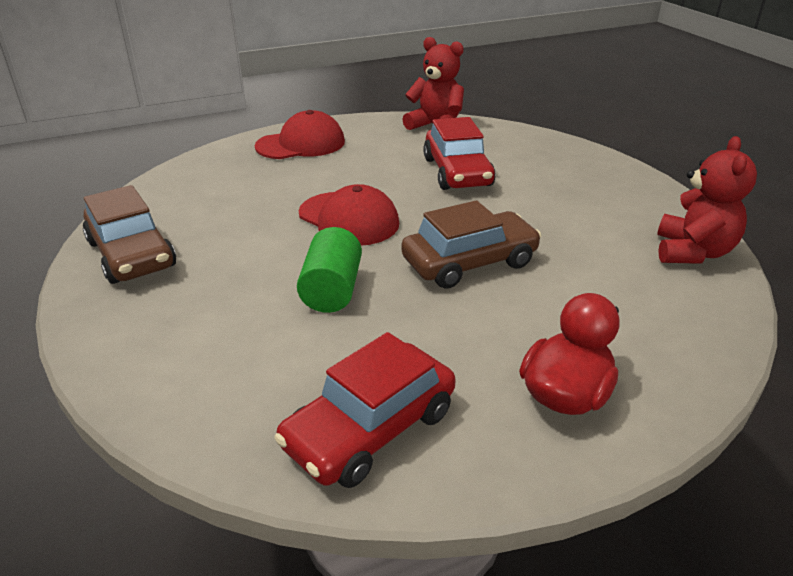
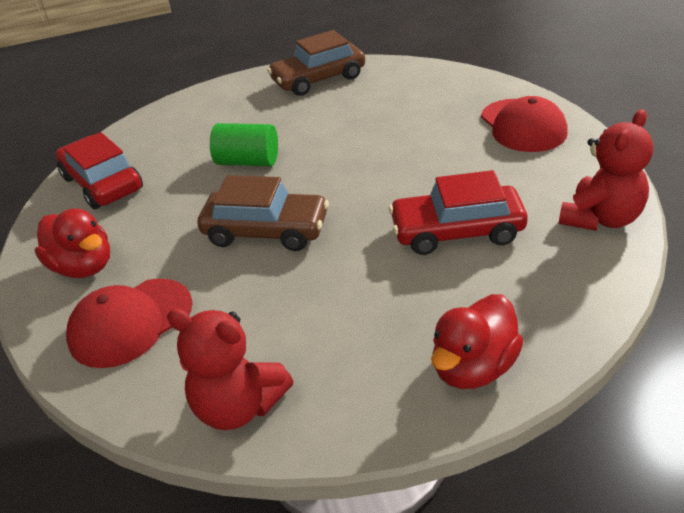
camera: 100 degrees right, 5 degrees up
(348, 219) = (356, 163): red cap -> red cap (130, 322)
(469, 262) = (266, 231): brown car -> brown car turned 60 degrees counterclockwise
(600, 169) = (473, 367): none -> red duck

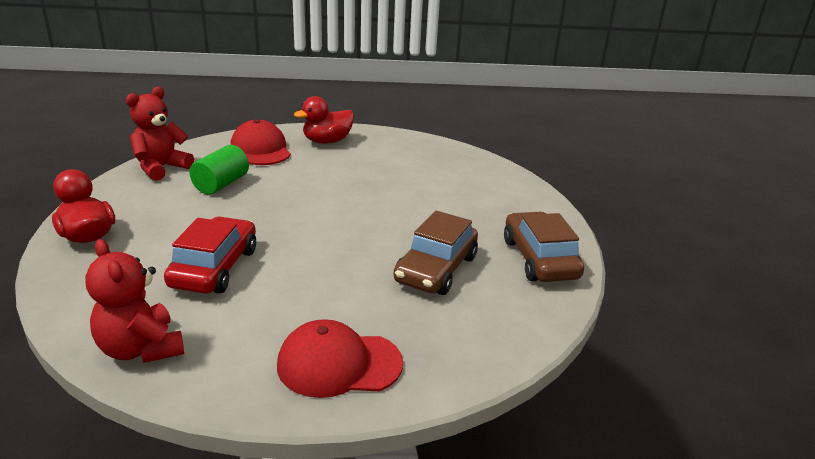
camera: 100 degrees right, 10 degrees down
(102, 183) = (418, 151): red car -> none
(248, 162) = (402, 201): green cylinder -> green cylinder (221, 184)
(266, 231) = (302, 195): brown car -> brown car (436, 269)

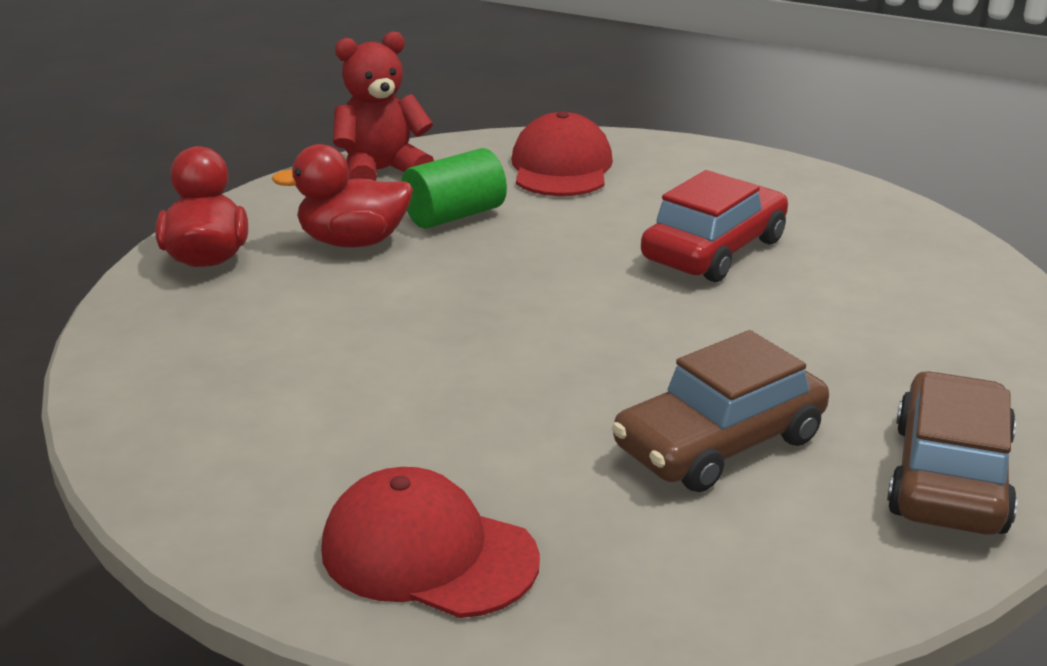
camera: 30 degrees right, 0 degrees up
(141, 349) = (164, 442): red teddy bear -> none
(214, 268) = (349, 348): red car -> red car (714, 250)
(327, 141) = (689, 172): red duck -> red duck (353, 242)

